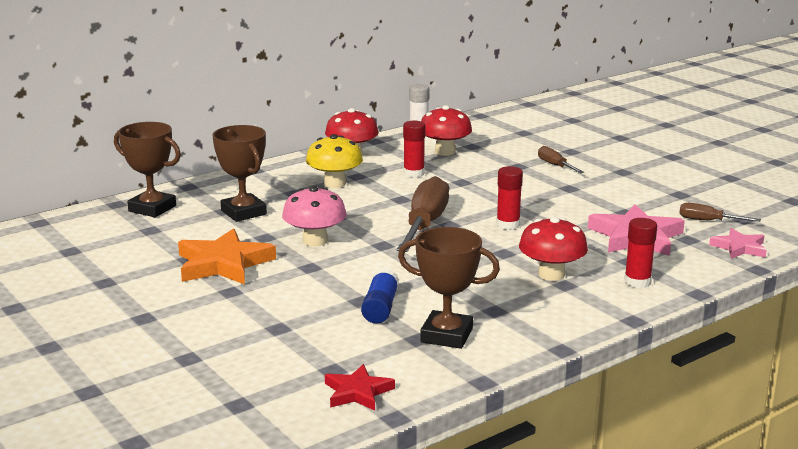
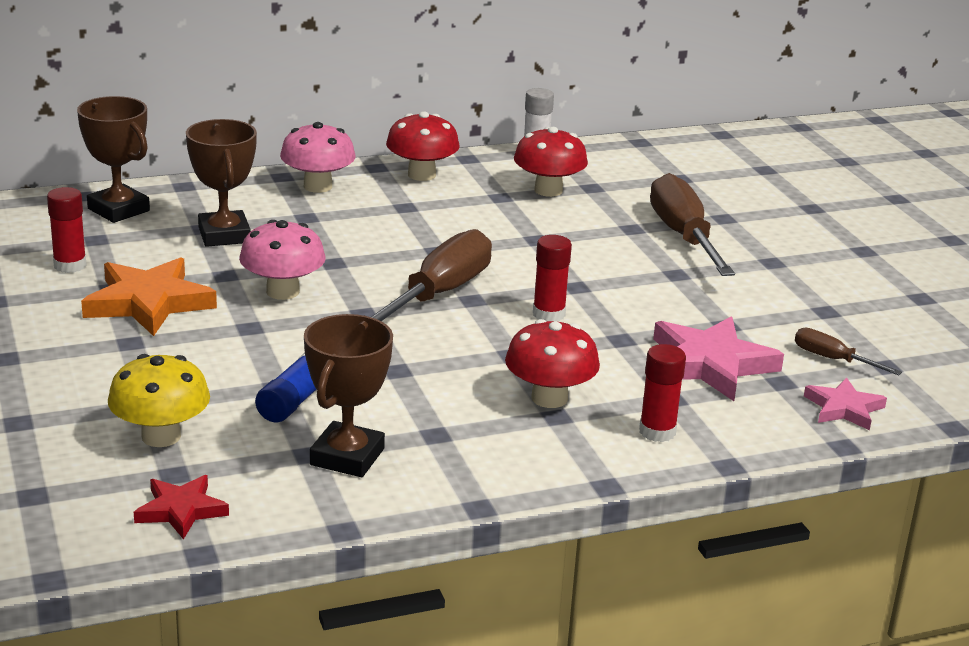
camera: 15 degrees right, 5 degrees up
(285, 172) = (317, 186): none -> pink mushroom
(334, 184) = (368, 213): yellow mushroom -> yellow mushroom (161, 436)
(414, 173) = (482, 216): red glue stick -> red glue stick (70, 265)
(446, 335) = (347, 457): brown trophy -> brown trophy turned 75 degrees clockwise
(555, 165) = (683, 237): brown screwdriver -> brown screwdriver, size x2.03

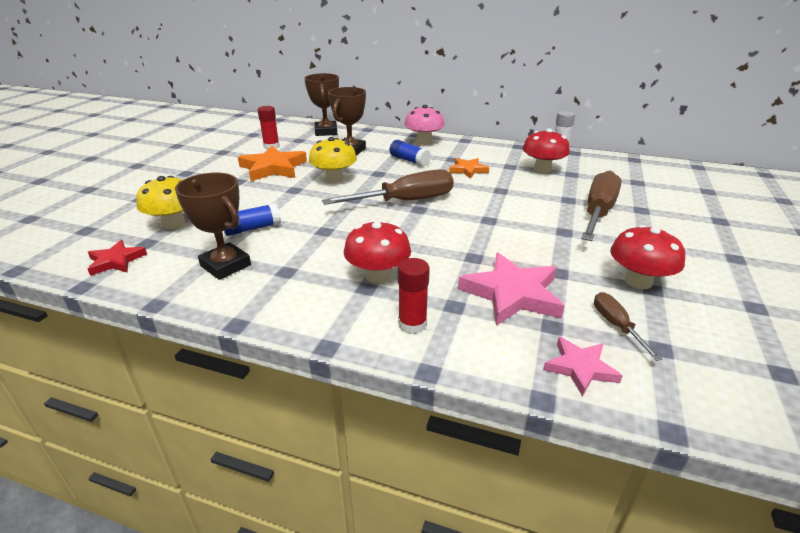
camera: 40 degrees right, 5 degrees up
(283, 291) = (334, 179): pink mushroom -> yellow mushroom
(347, 227) = (409, 161): none -> blue glue stick
(347, 457) = (226, 265): brown trophy -> brown trophy turned 75 degrees clockwise
(421, 175) = (482, 148): red mushroom -> red mushroom (638, 281)
(453, 219) = (468, 170): none -> orange star
(549, 314) = (449, 229): red glue stick -> none

